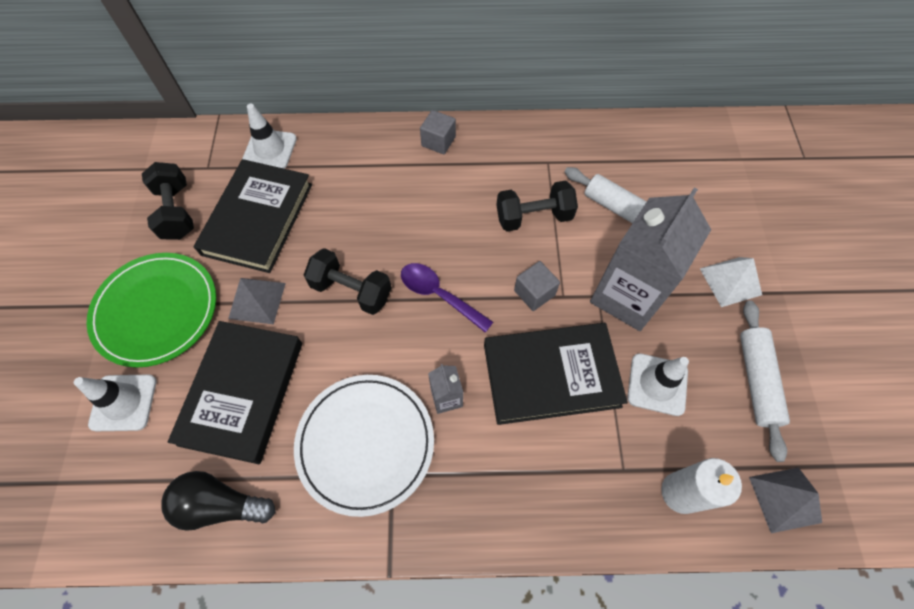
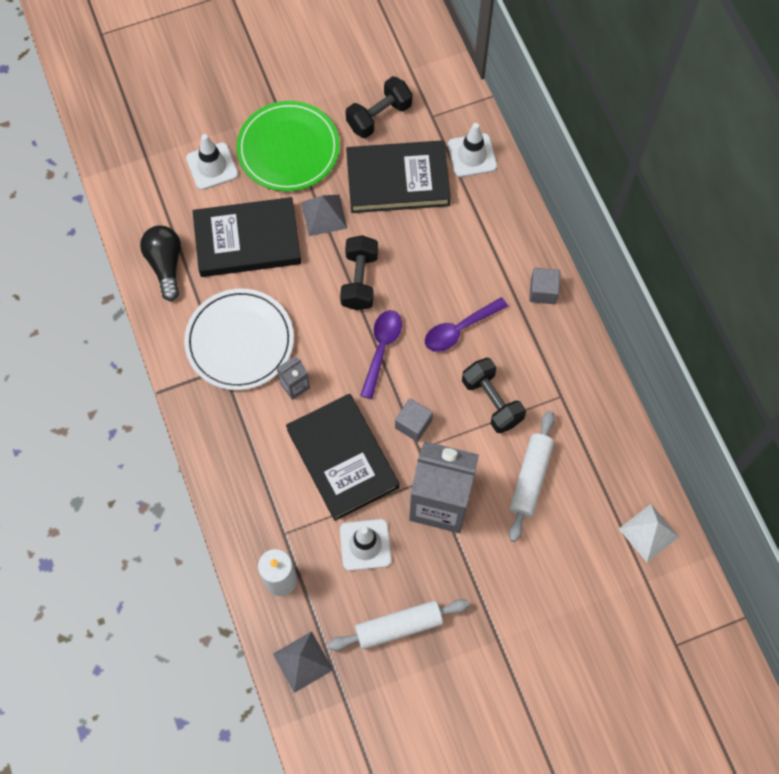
camera: 70 degrees right, 5 degrees up
(447, 219) = (459, 329): none -> purple spoon
(730, 281) = (491, 590): white pyramid -> white pyramid (649, 532)

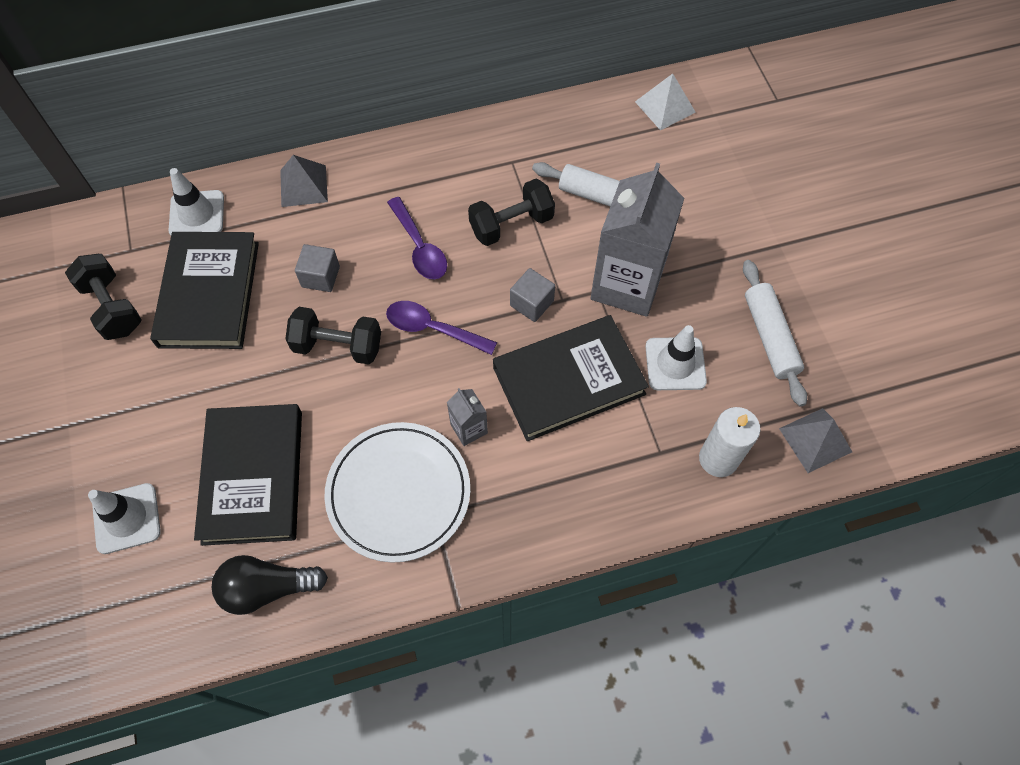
camera: 85 degrees left, 5 degrees down
(288, 149) = (128, 417): green plate -> none
(324, 215) = (237, 380): grey pyramid -> grey pyramid (303, 186)
(543, 291) = (386, 164): grey cube -> grey cube (320, 277)

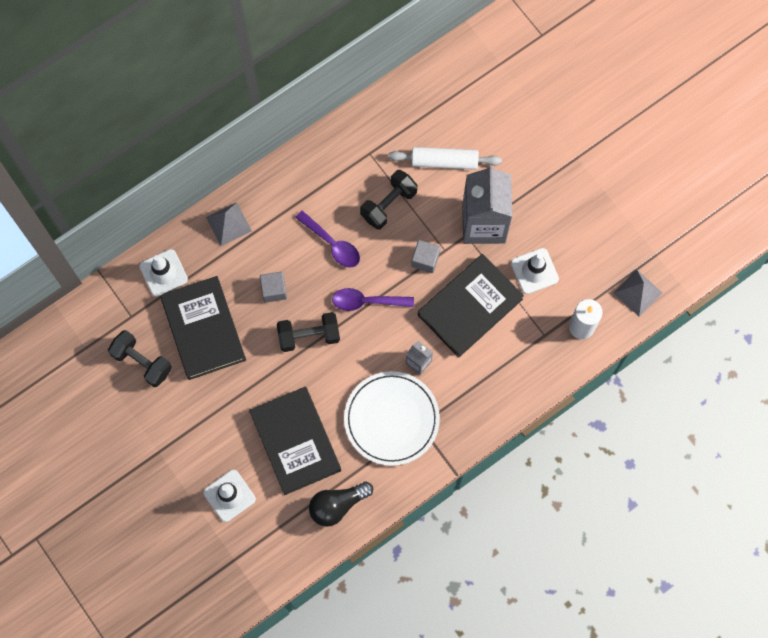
camera: 20 degrees left, 10 degrees up
(665, 106) = (462, 68): white pyramid -> none
(770, 337) = (589, 230): white rolling pin -> none

